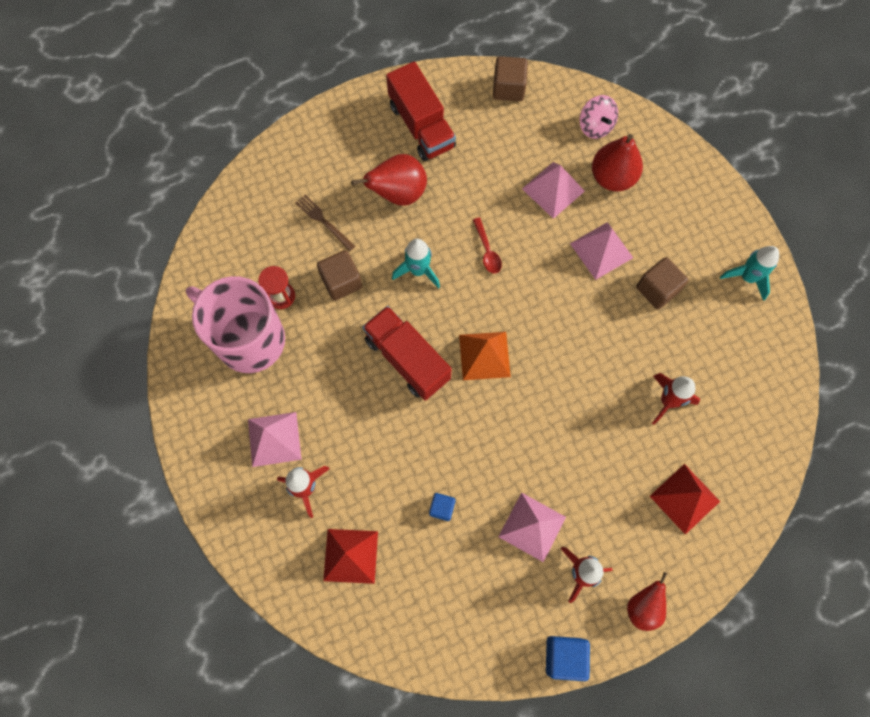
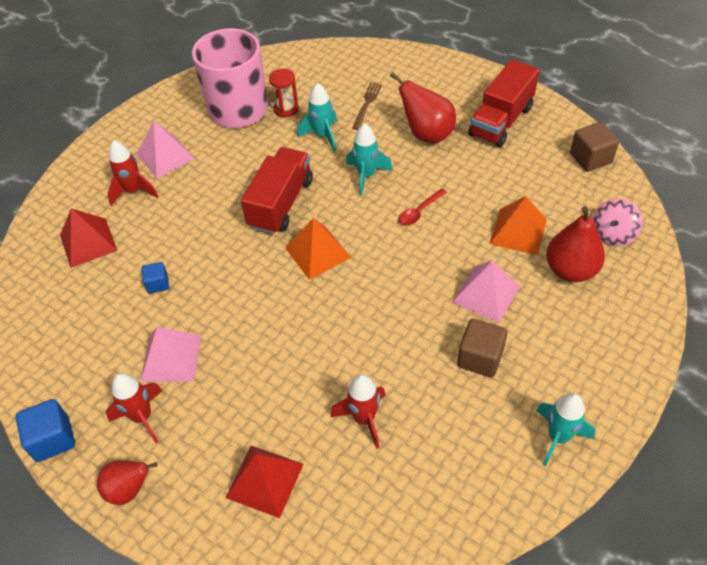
camera: 65 degrees right, 20 degrees down
(341, 281) = (322, 136): brown cube -> turquoise rocket
(553, 189) = (518, 231): pink pyramid -> orange pyramid

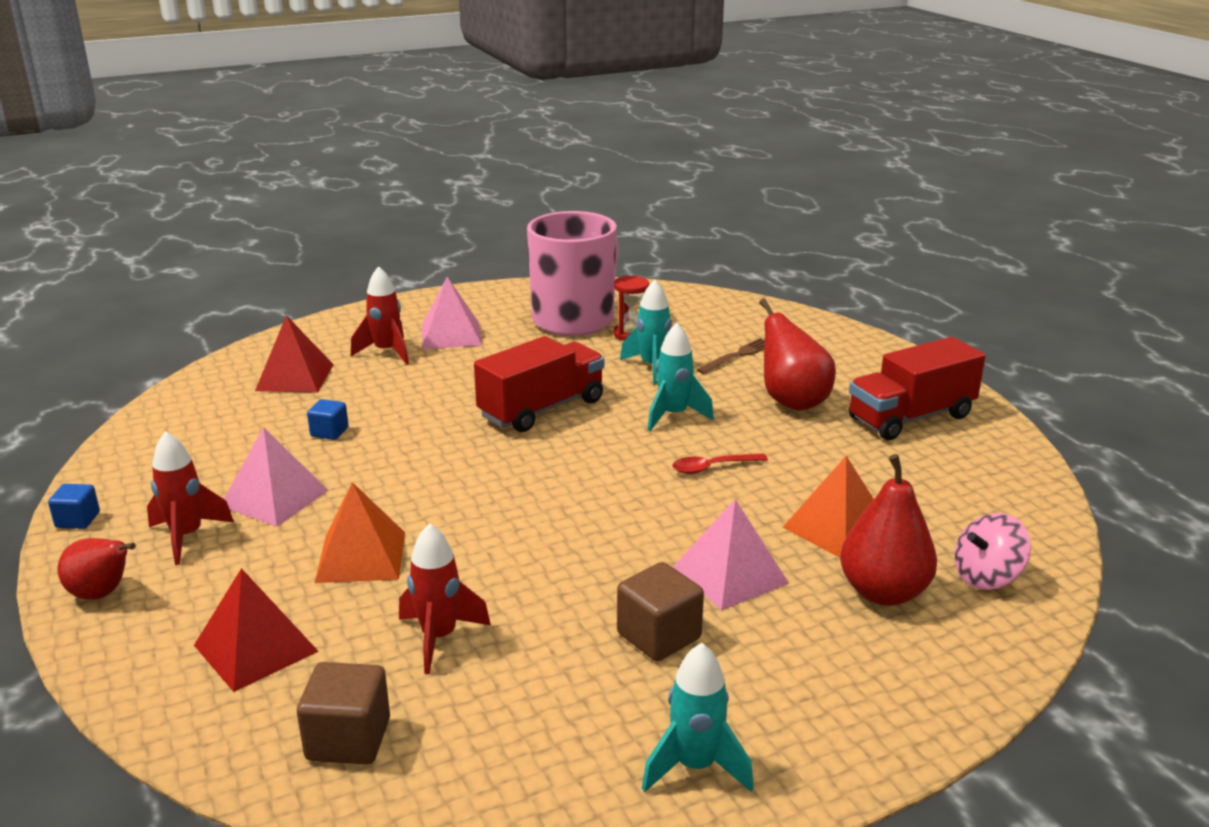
camera: 25 degrees right, 25 degrees down
(53, 439) = (78, 520): blue cube -> blue cube, size x0.61
(317, 252) = (542, 464): orange pyramid -> orange pyramid (361, 556)
(590, 158) = (1018, 489): brown cube -> brown cube (348, 739)

